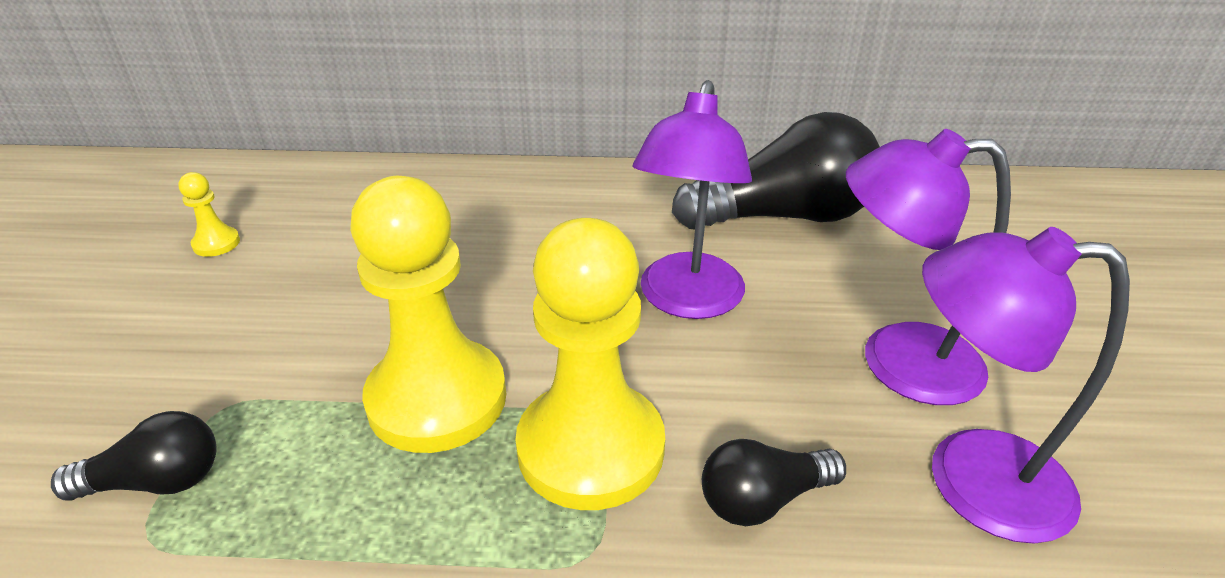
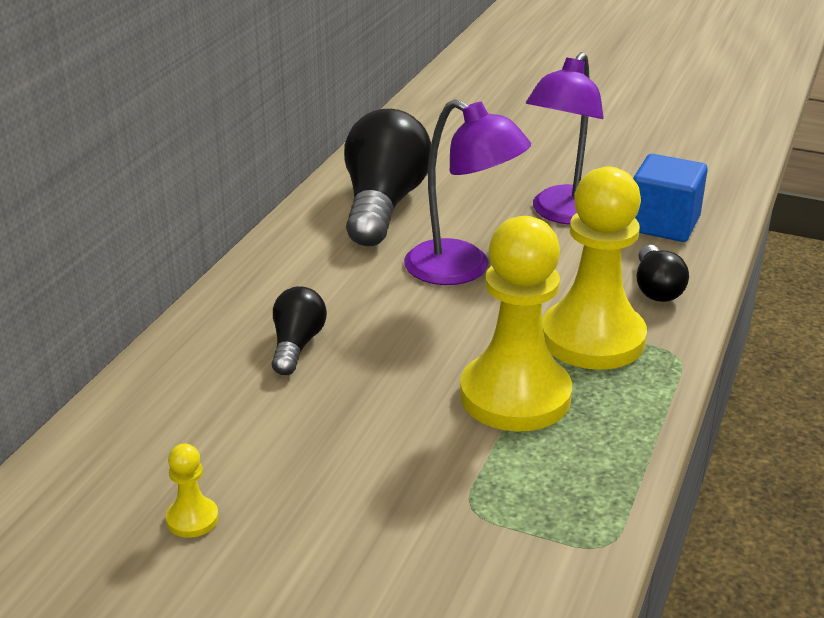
camera: 70 degrees left, 5 degrees down
(157, 481) = (547, 542): black light bulb -> black light bulb (296, 345)
(969, 478) = (663, 224): purple lamp -> blue cube

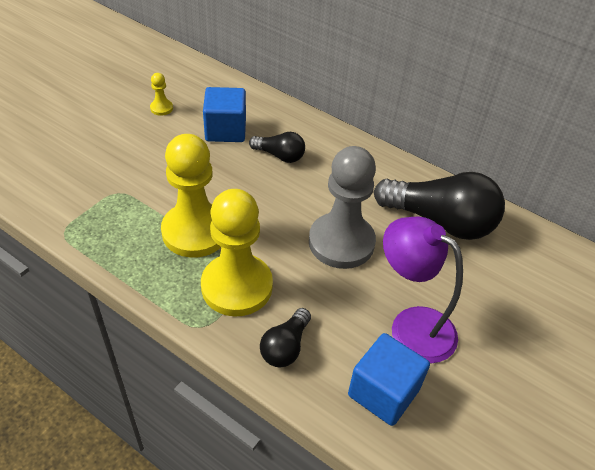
camera: 100 degrees right, 15 degrees up
(244, 416) = (225, 130): none -> blue cube
(462, 269) = (341, 242): purple lamp -> grey pawn
(656, 288) = (285, 347): black light bulb -> black light bulb turned 75 degrees counterclockwise

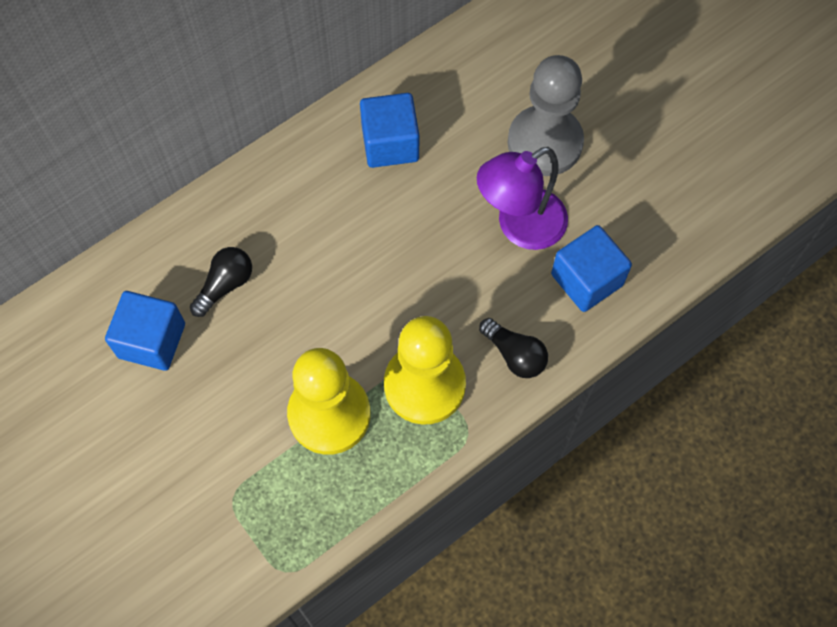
camera: 70 degrees left, 20 degrees up
(161, 108) = (73, 417): yellow pawn -> none
(341, 242) = (391, 258): grey pawn -> grey pawn (545, 142)
(440, 221) = (390, 143): black light bulb -> blue cube

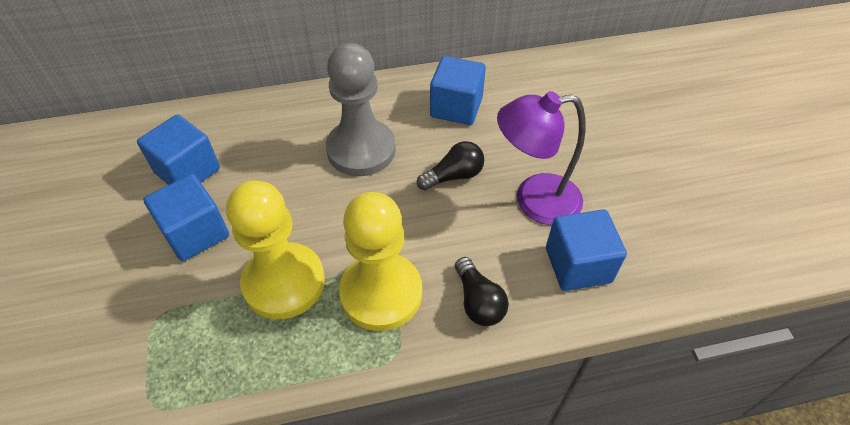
camera: 25 degrees right, 15 degrees down
(210, 403) = (196, 233): none -> blue cube
(225, 285) = (269, 154): black light bulb -> black light bulb (454, 176)
(545, 142) = (586, 148): grey pawn -> grey pawn (361, 150)

